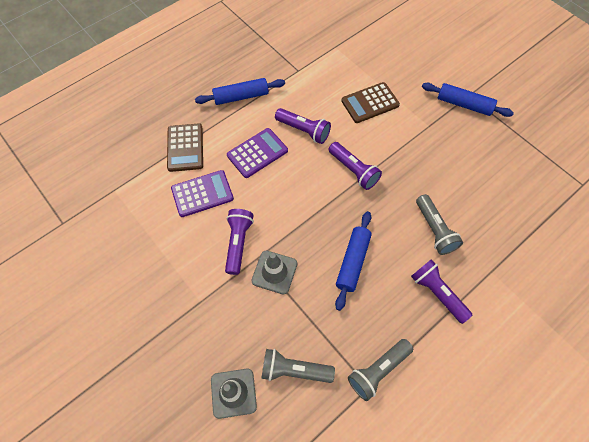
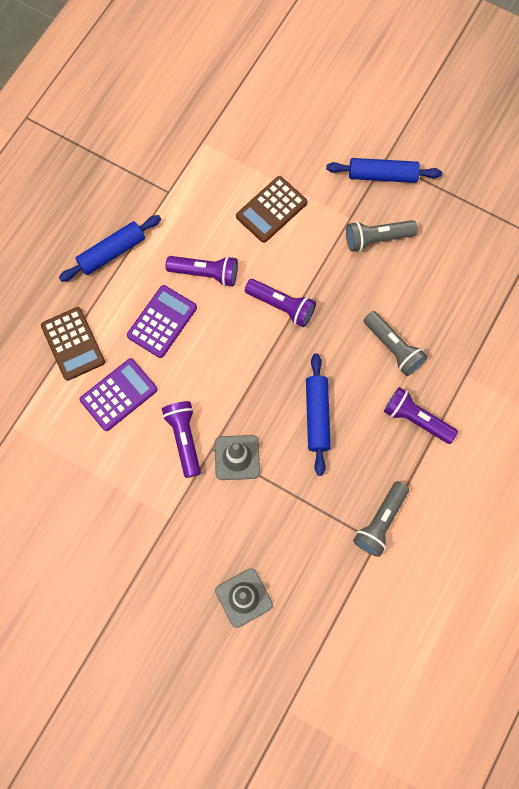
camera: 20 degrees left, 10 degrees up
(294, 370) = (296, 552): grey flashlight -> grey flashlight (376, 239)

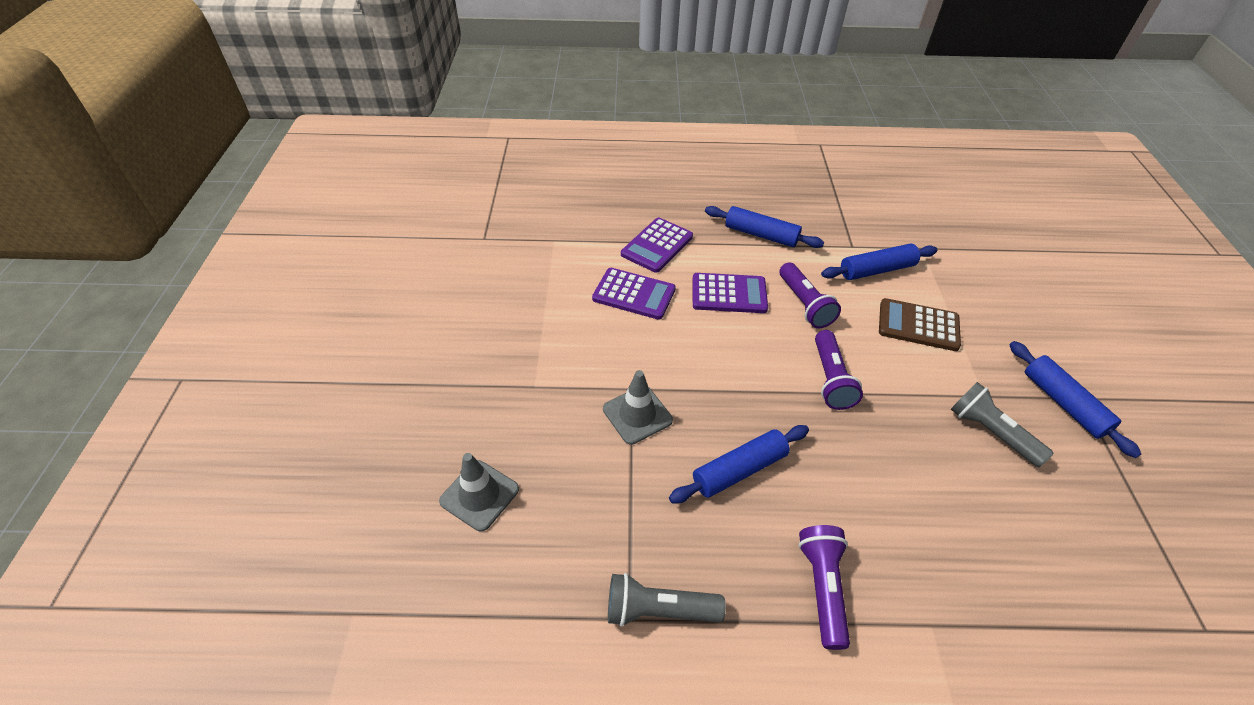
camera: 60 degrees right, 25 degrees down
(73, 344) = (657, 245): brown calculator -> purple calculator
(184, 438) = (626, 361): purple flashlight -> none
(203, 194) = (876, 270): none -> blue rolling pin
(393, 348) = (886, 513): grey flashlight -> none

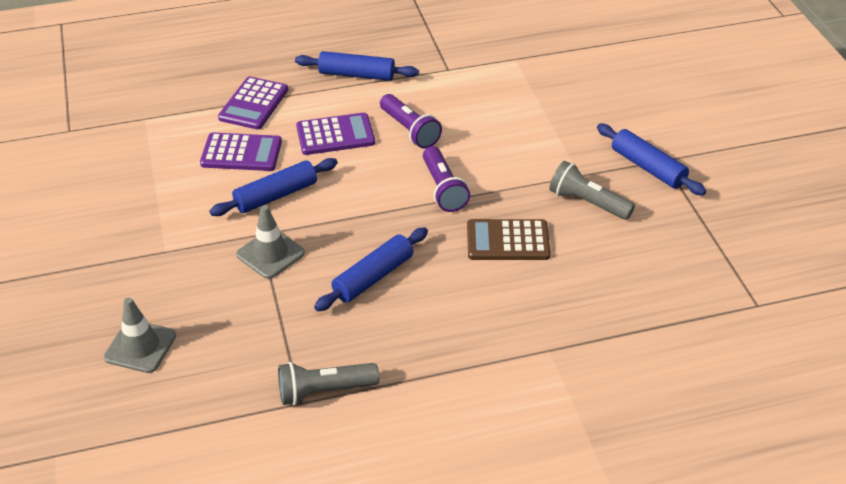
camera: 15 degrees left, 5 degrees down
(822, 587) = (458, 345): purple flashlight -> none
(876, 270) = (474, 87): blue rolling pin -> blue rolling pin (276, 195)
(918, 325) = (517, 128): brown calculator -> brown calculator (507, 241)

